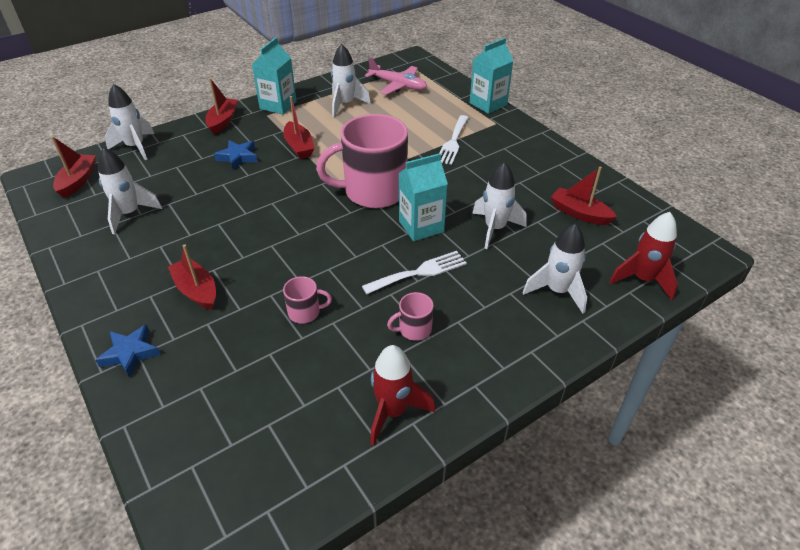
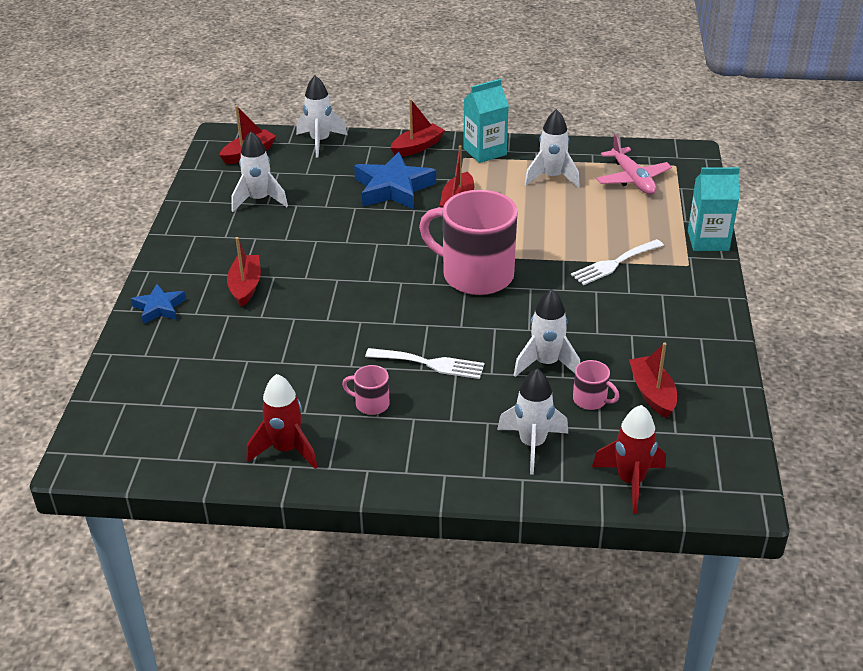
camera: 40 degrees right, 5 degrees down
(238, 157) = (393, 188): blue star -> blue star, size x1.77
(305, 312) = (304, 345): pink mug -> pink mug (591, 400)
(421, 226) = (480, 327): turquoise carton -> none

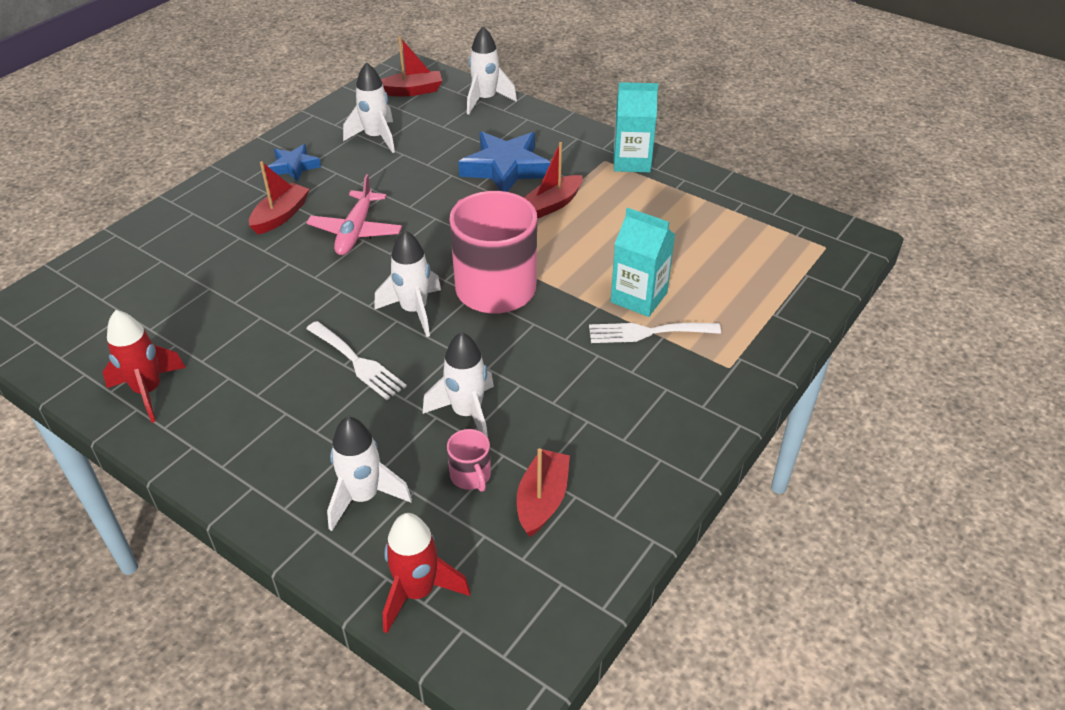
camera: 30 degrees right, 5 degrees up
(159, 308) = (193, 208): blue star -> blue star (294, 166)
(371, 404) = (264, 379): pink mug -> none
(417, 147) = (570, 135): red boat -> none
(551, 177) = (673, 212): white rocket -> white rocket (414, 311)
(632, 179) = (760, 245): pink plane -> pink plane (356, 231)
(708, 240) = (780, 348): turquoise carton -> turquoise carton (639, 297)

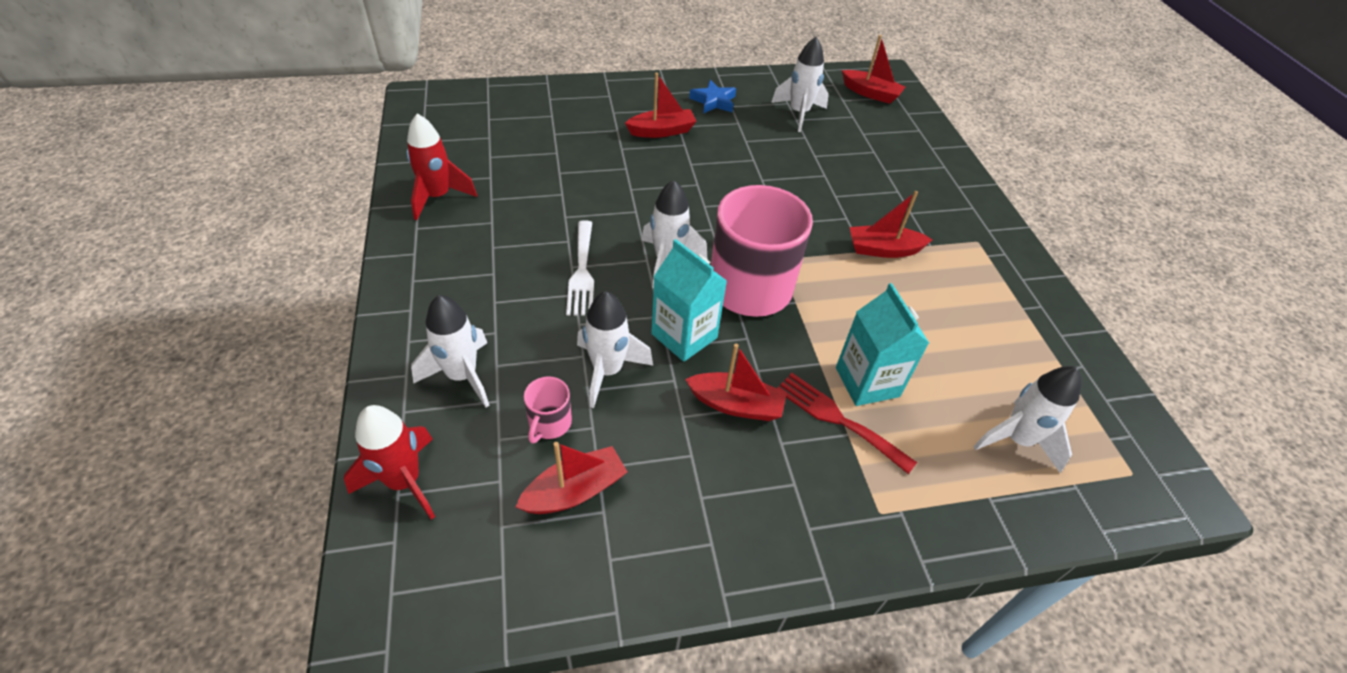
camera: 40 degrees right, 5 degrees up
(356, 231) = (699, 174): pink plane -> none
(486, 100) = (925, 132): white rocket -> white rocket (1016, 440)
(505, 168) = (876, 196): blue star -> none
(578, 370) = (736, 405): none -> red boat
(631, 161) = (1004, 258): turquoise carton -> turquoise carton (684, 336)
(647, 332) = (837, 419): white fork -> red fork

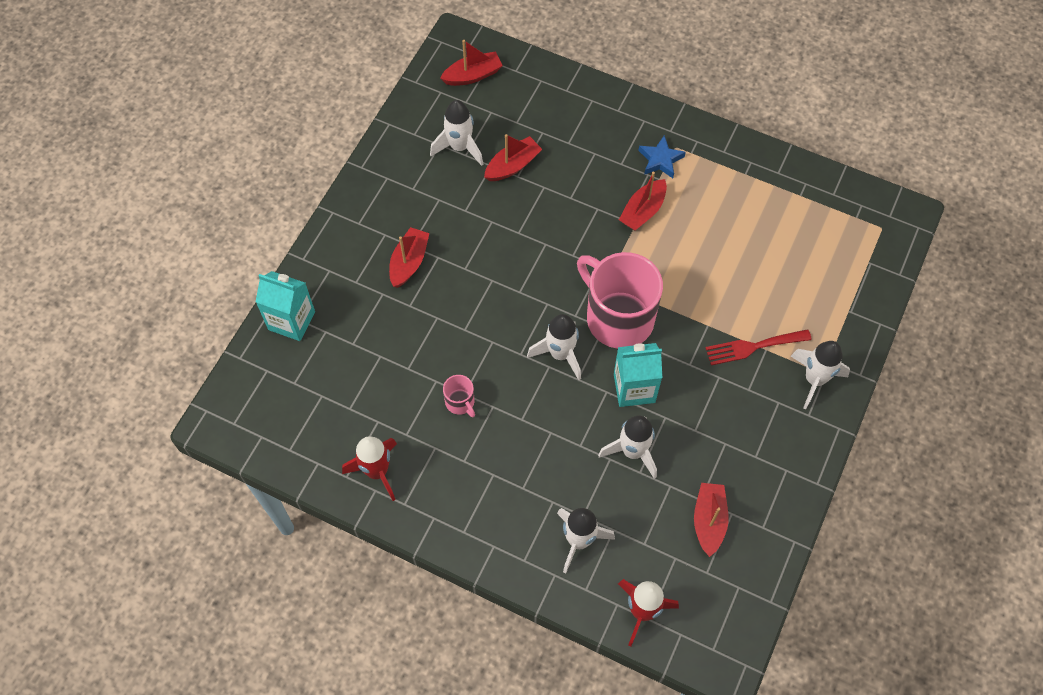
camera: 50 degrees left, 15 degrees up
(549, 423) = (651, 508): pink mug -> pink mug (460, 402)
(582, 272) = (532, 415): white fork -> none
(713, 101) = (397, 197): blue star -> blue star (660, 160)
(736, 405) = (707, 395): red boat -> red boat (512, 165)
(867, 382) = (739, 310): turquoise carton -> turquoise carton (291, 320)
(1016, 440) = (826, 265): white rocket -> white rocket (814, 379)

